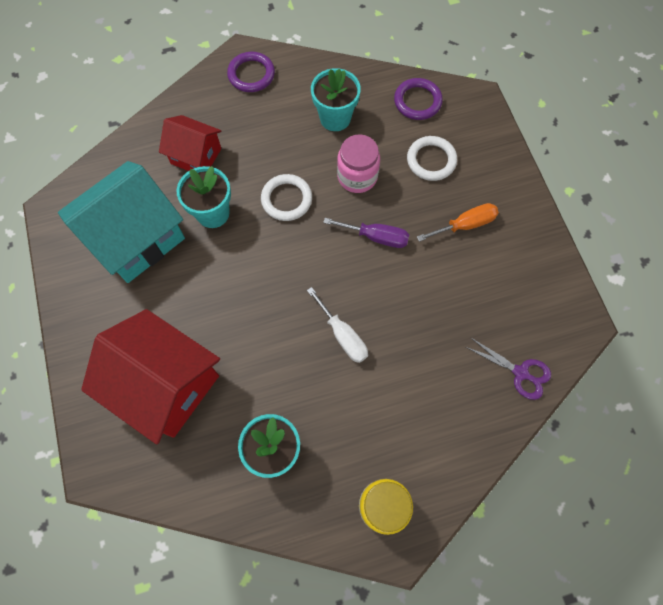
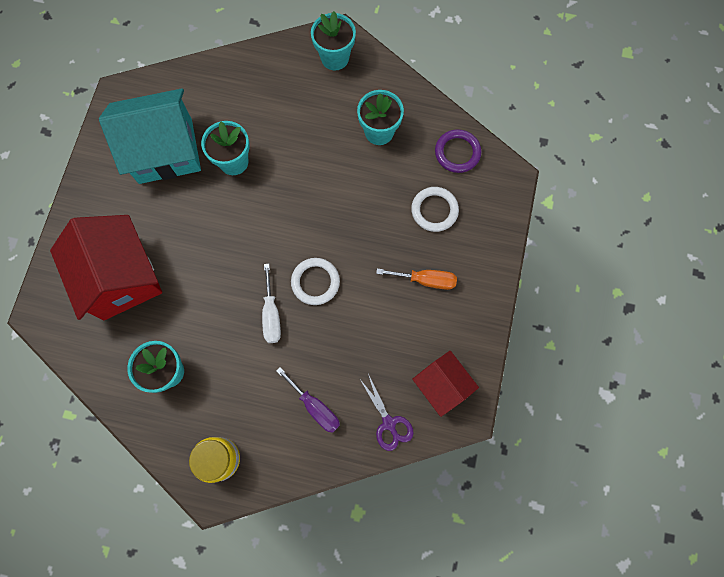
camera: 30 degrees right, 5 degrees up
(196, 156) = (249, 107): red house -> red house (442, 385)
(251, 74) = (335, 58): purple ring -> turquoise flower pot
(286, 199) = (297, 181): white ring -> white ring (315, 282)
(357, 176) = (365, 192): pink jar -> none
(376, 237) = (347, 250): purple screwdriver -> purple screwdriver (315, 407)

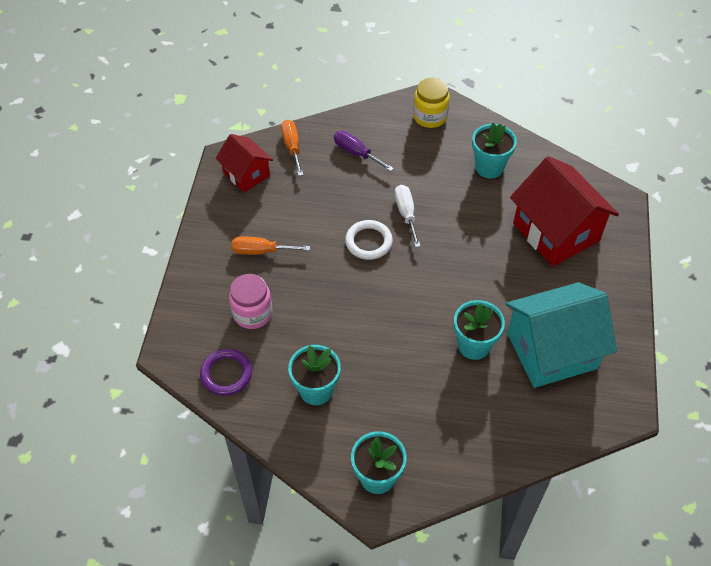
camera: 175 degrees right, 20 degrees down
(389, 423) = (292, 147): purple scissors -> orange screwdriver
(434, 210) = (252, 313): white ring -> pink jar

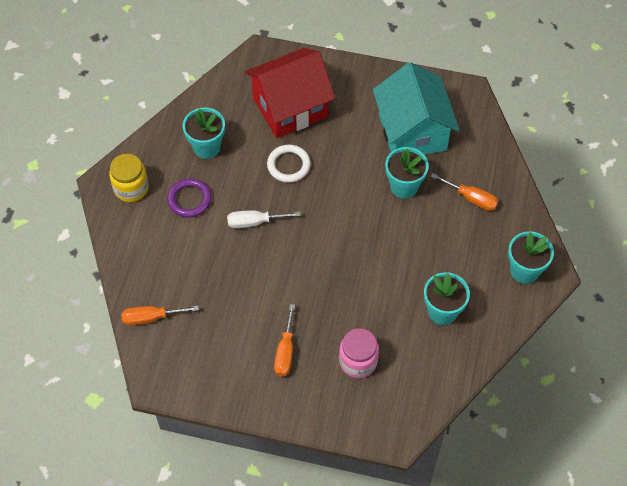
camera: 85 degrees left, 5 degrees up
(226, 374) = (423, 385): purple ring -> purple ring (189, 199)
(246, 174) = (182, 363): red house -> none
(356, 153) = (169, 258): purple screwdriver -> none
(368, 242) = (284, 257): white ring -> white ring (288, 165)
(470, 416) = (471, 198): none -> orange screwdriver

